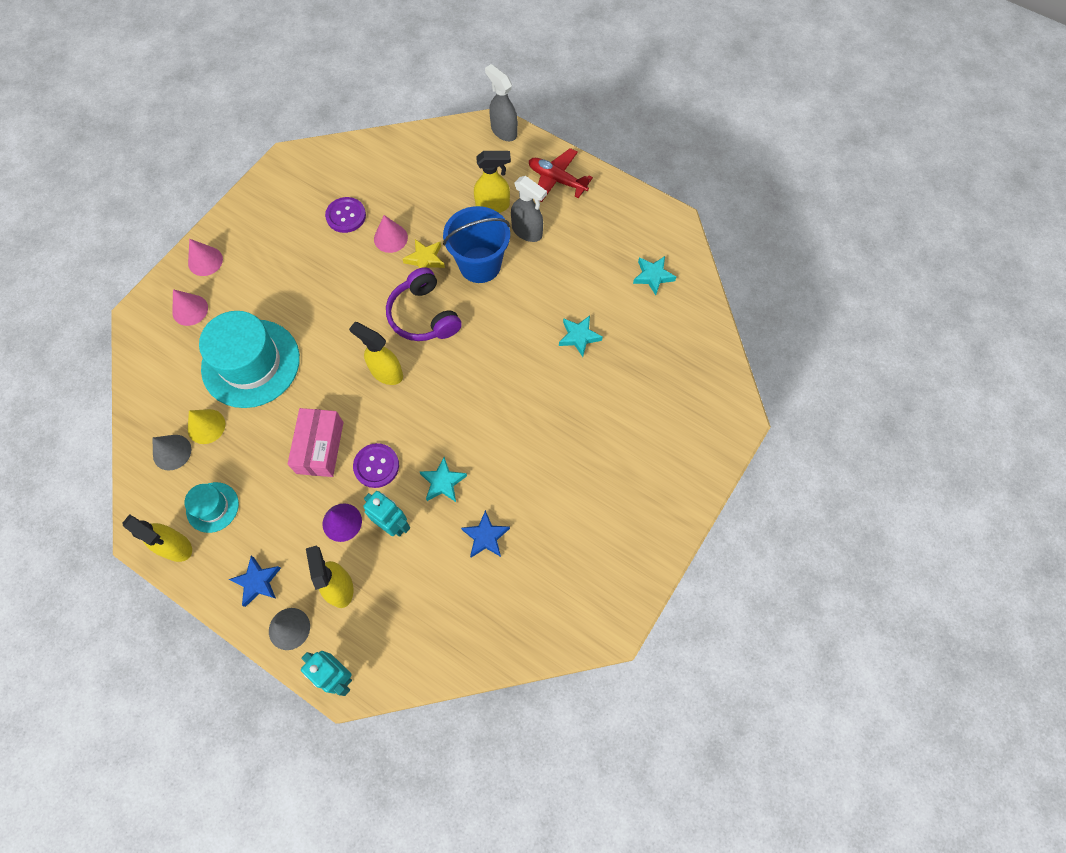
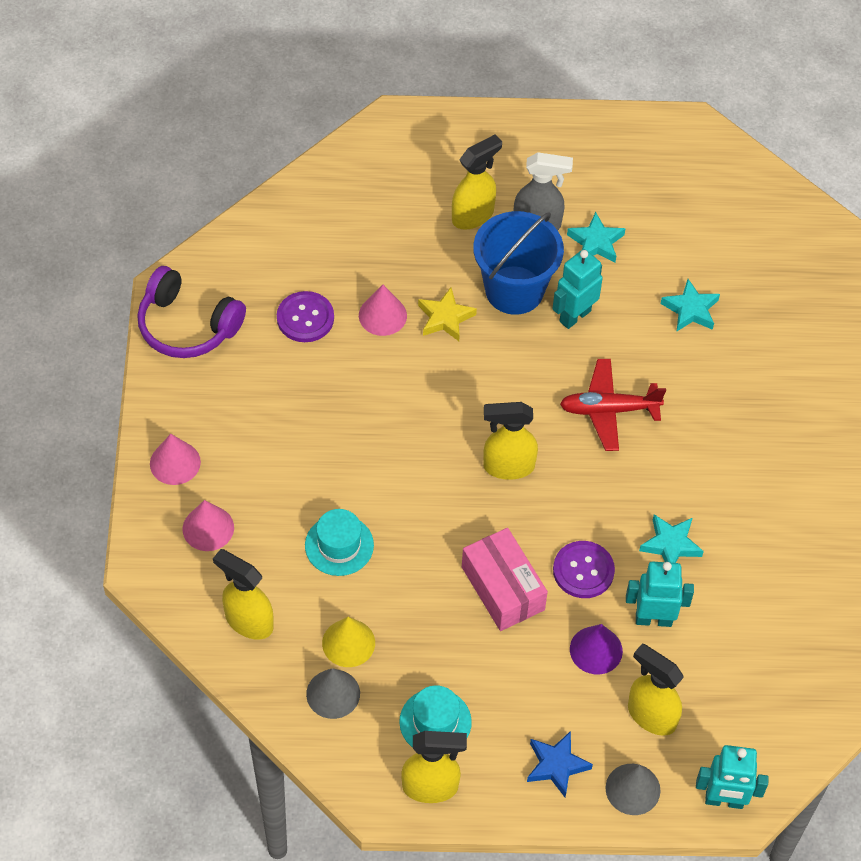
camera: 35 degrees left, 10 degrees down
(164, 379) = (248, 621): none -> yellow spray bottle
(251, 363) = (339, 545): turquoise hat -> turquoise hat, size x0.50
(423, 315) = (497, 381): purple headphones -> purple headphones (187, 326)
(485, 537) = (762, 572): blue star -> none
(503, 131) = (412, 121): grey spray bottle -> none
(503, 301) = (574, 316): none -> turquoise robot
(557, 180) = (523, 148): red plane -> red plane (608, 410)
(653, 276) = (717, 201): turquoise star -> turquoise star (596, 242)

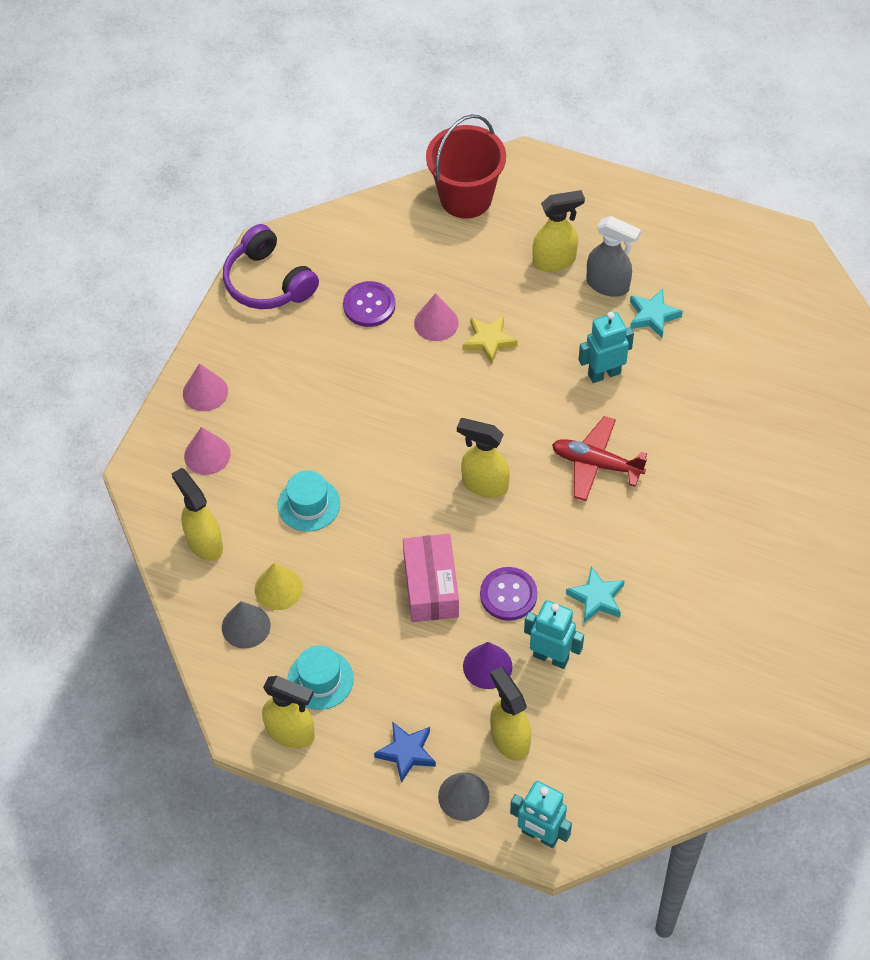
camera: 25 degrees right, 0 degrees up
(353, 176) = (466, 198): none -> red bucket
(514, 290) = (561, 335): blue bucket -> none
(690, 309) = (711, 400): turquoise star -> none

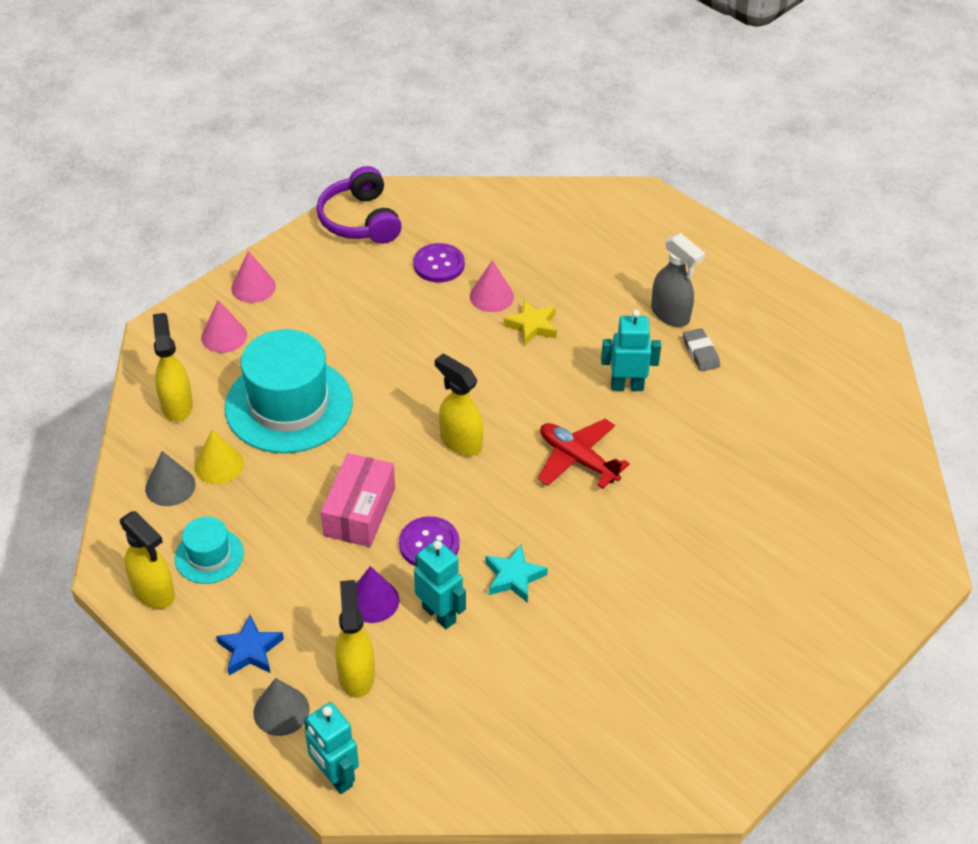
camera: 20 degrees right, 10 degrees down
(309, 504) = (289, 405): turquoise hat -> turquoise hat, size x2.02
(466, 198) = (575, 208): red bucket -> none
(555, 261) = (630, 280): yellow spray bottle -> none
(653, 316) = (700, 353): turquoise star -> grey eraser

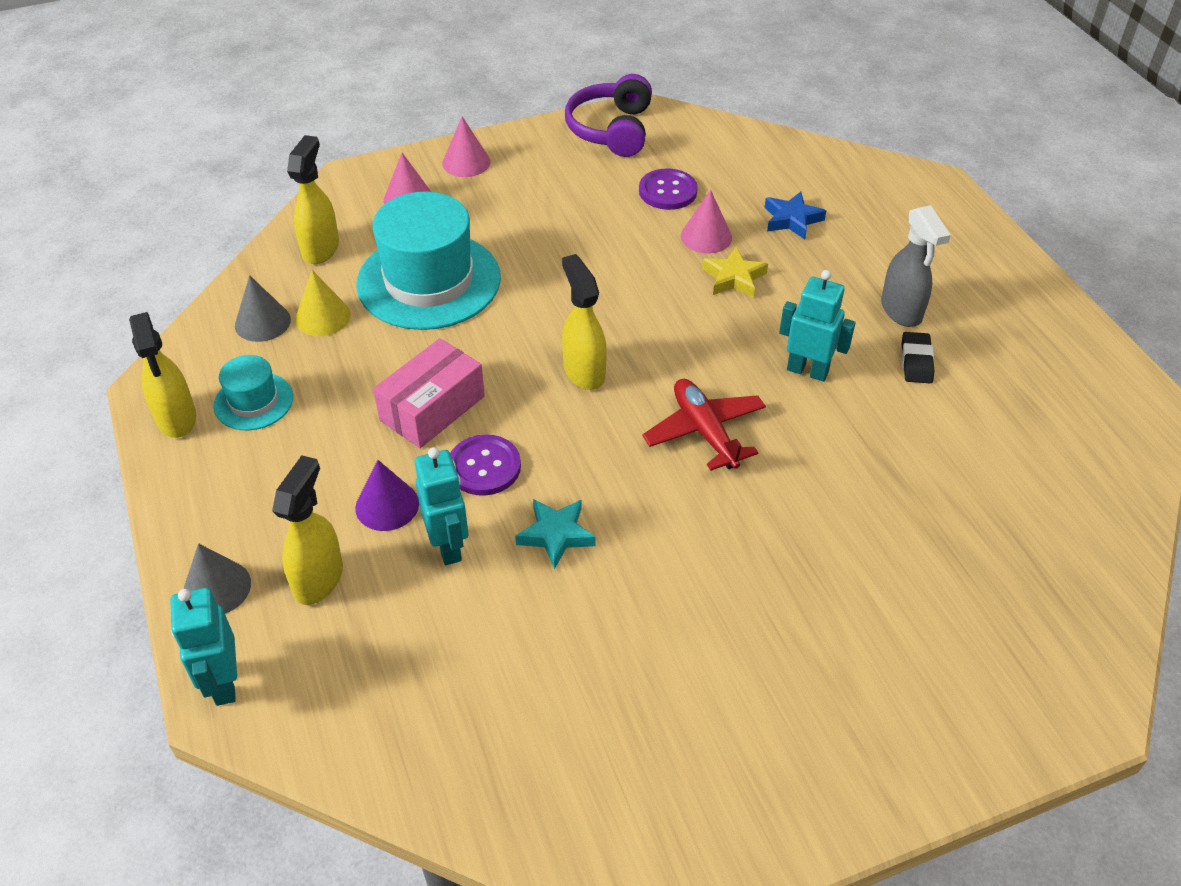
camera: 25 degrees right, 0 degrees up
(250, 650) = (229, 511): blue star -> blue star (792, 219)
(700, 353) = (916, 361): grey eraser -> black eraser

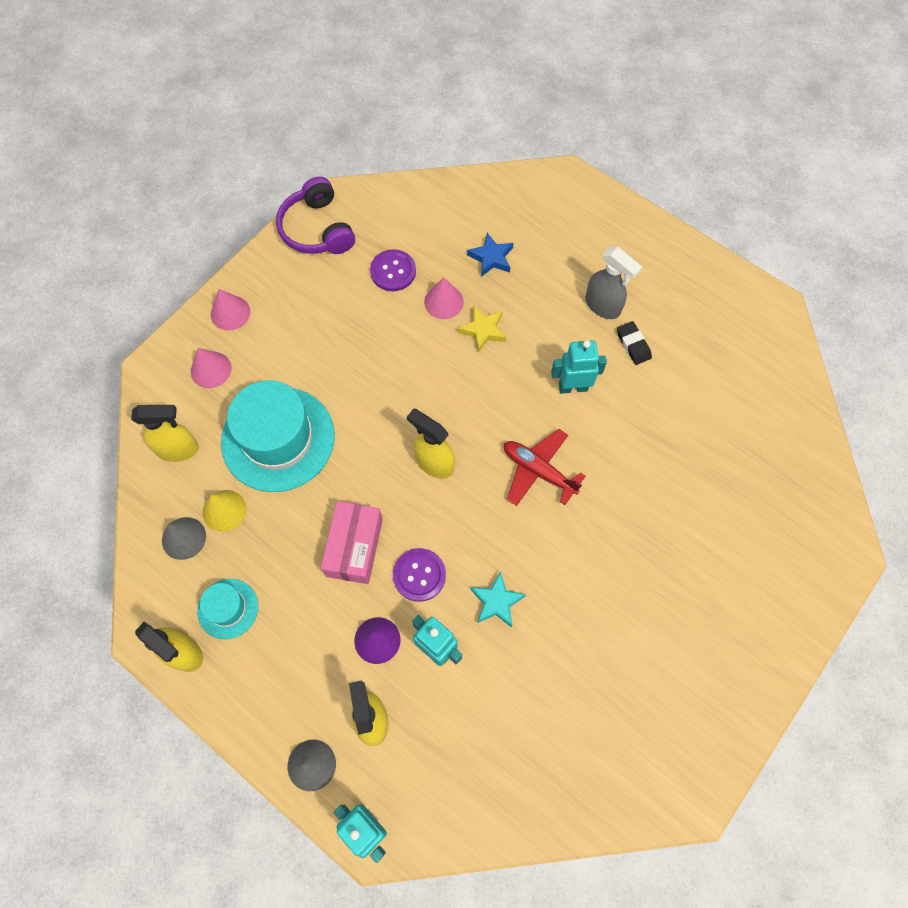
camera: 30 degrees left, 20 degrees up
(321, 248) = (178, 449): yellow spray bottle -> yellow spray bottle turned 105 degrees clockwise

